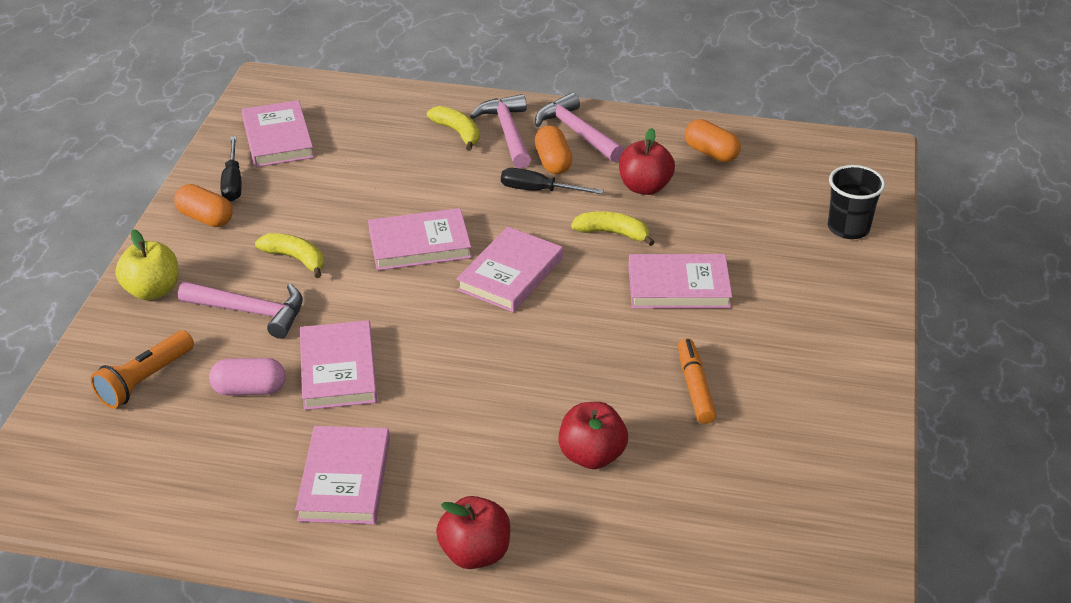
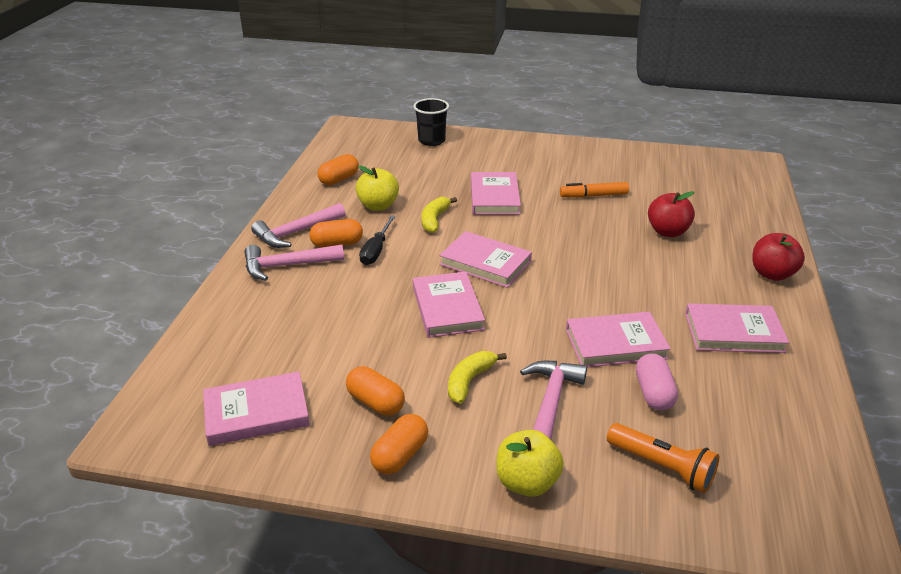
camera: 90 degrees left, 5 degrees down
(233, 182) = (335, 441): black screwdriver -> none
(276, 202) = (375, 402): none -> orange capsule
(457, 132) = (279, 293): yellow banana -> none
(644, 187) = (378, 206): red apple -> yellow apple

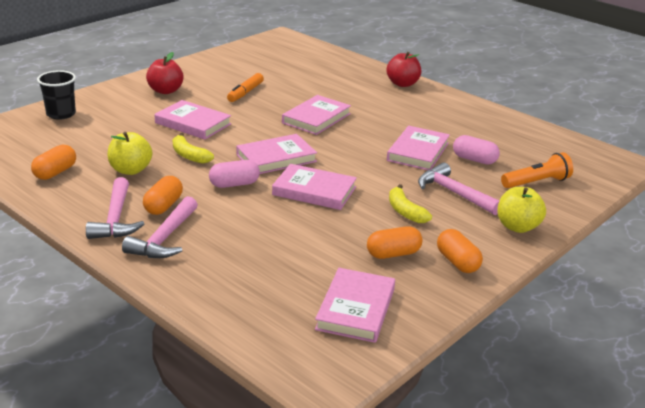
camera: 60 degrees left, 5 degrees down
(339, 179) = (55, 172): orange capsule -> orange capsule turned 45 degrees clockwise
(376, 250) = (199, 192): black screwdriver -> none
(410, 261) = (234, 184): none -> pink capsule
(667, 232) = (322, 90): red apple -> red apple (165, 91)
(733, 332) = (444, 116): pink book -> pink book (316, 118)

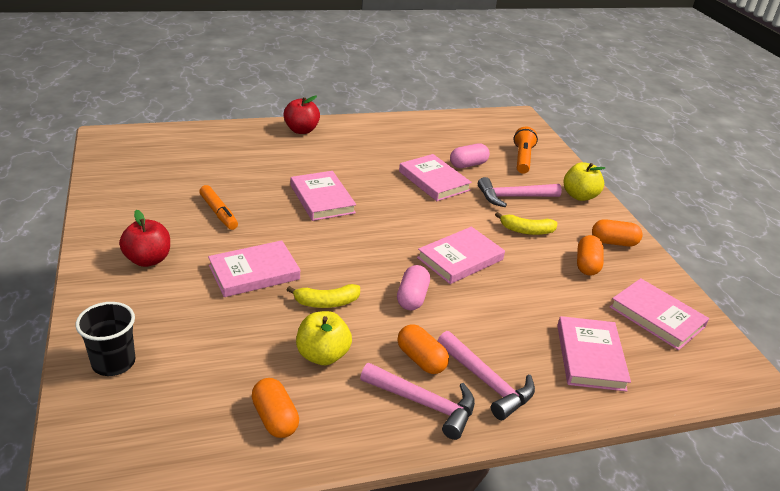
camera: 60 degrees left, 5 degrees up
(276, 158) = (381, 253): pink book -> pink book (590, 357)

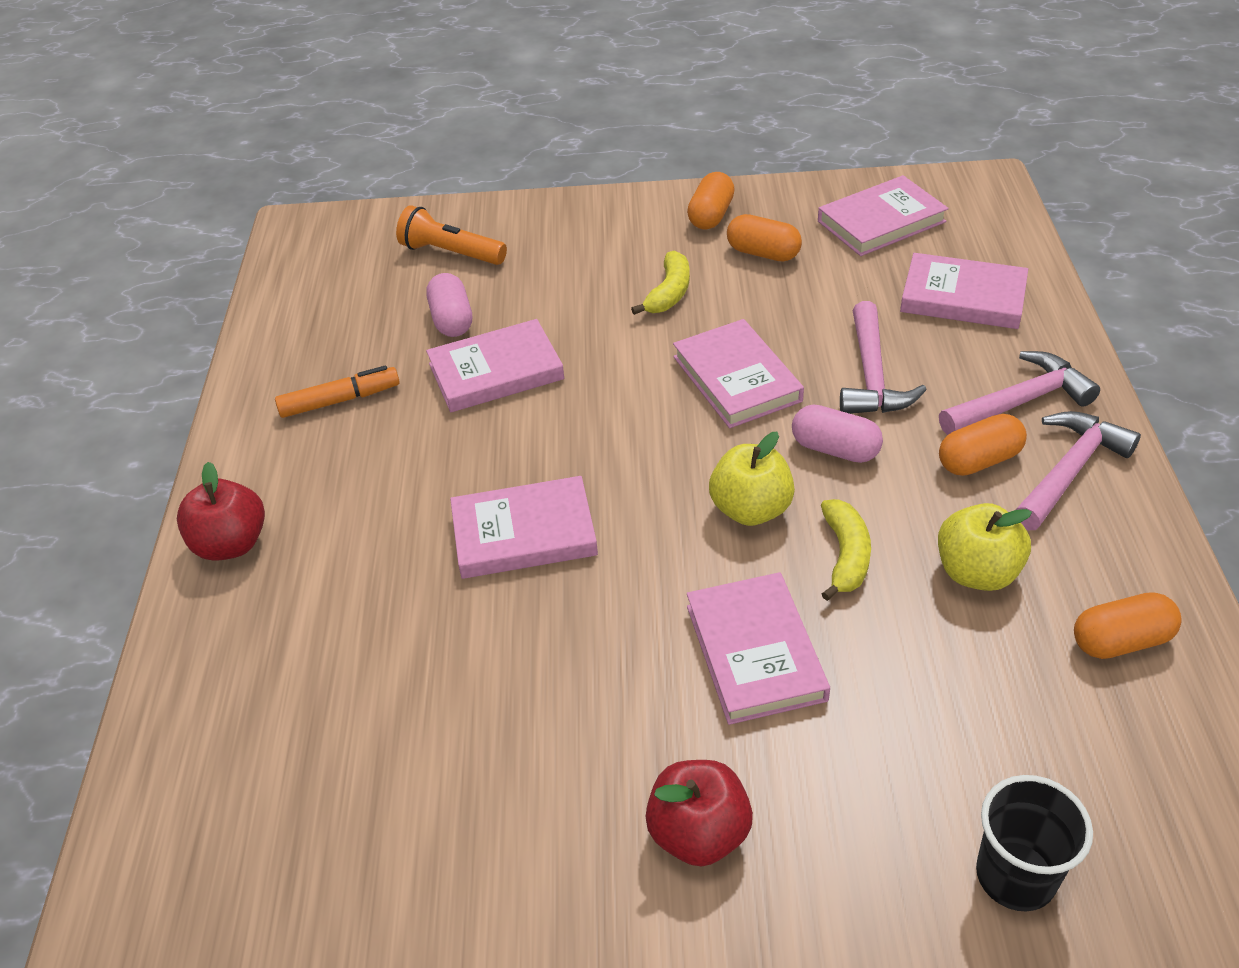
camera: 70 degrees left, 10 degrees up
(218, 213) = (542, 706): orange marker -> orange marker (340, 400)
(513, 197) = (570, 287): pink hammer -> pink hammer (872, 375)
(579, 196) = (581, 218): yellow apple -> yellow apple (750, 509)

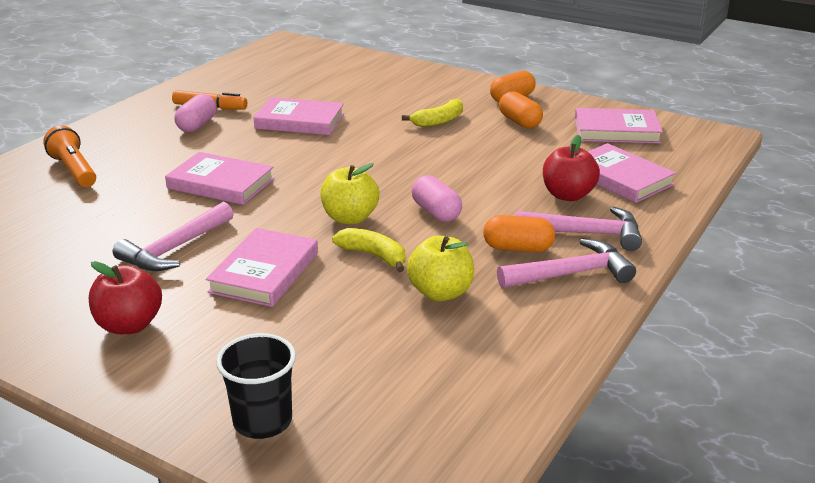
camera: 30 degrees right, 15 degrees down
(231, 544) = (88, 139): red apple -> red apple (568, 195)
(451, 253) = (345, 72): orange flashlight -> orange flashlight (74, 170)
(452, 320) = (307, 96): pink capsule -> pink capsule (197, 125)
(736, 379) = (424, 166): pink book -> none
(845, 555) = (373, 255): yellow banana -> yellow banana turned 90 degrees counterclockwise
(872, 375) = (507, 191): pink hammer -> pink hammer (175, 249)
(1121, 641) = (485, 358): orange capsule -> none

